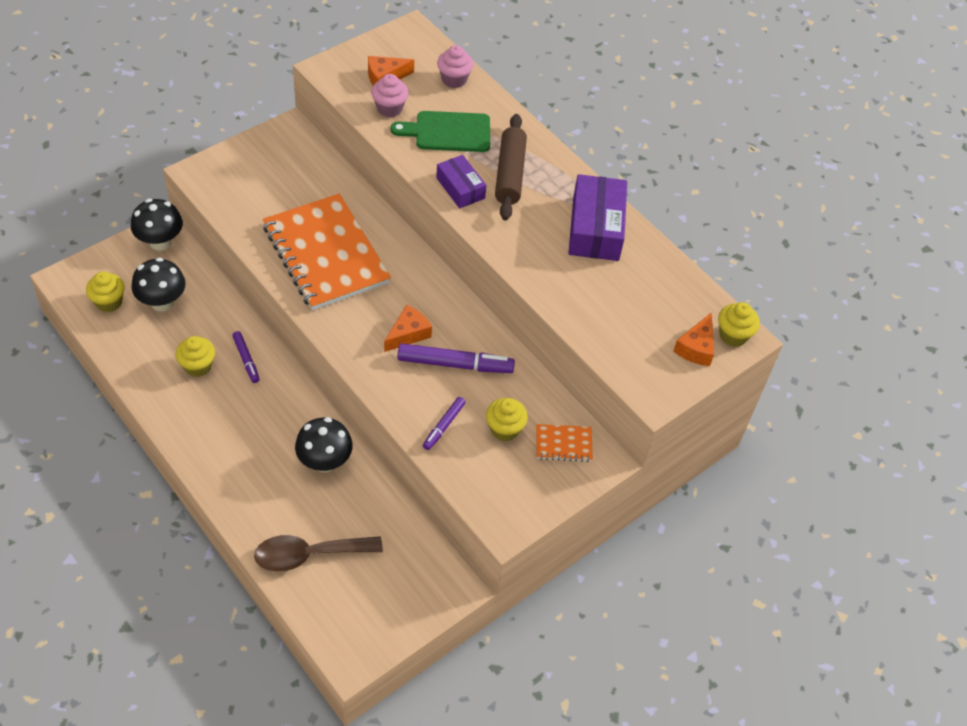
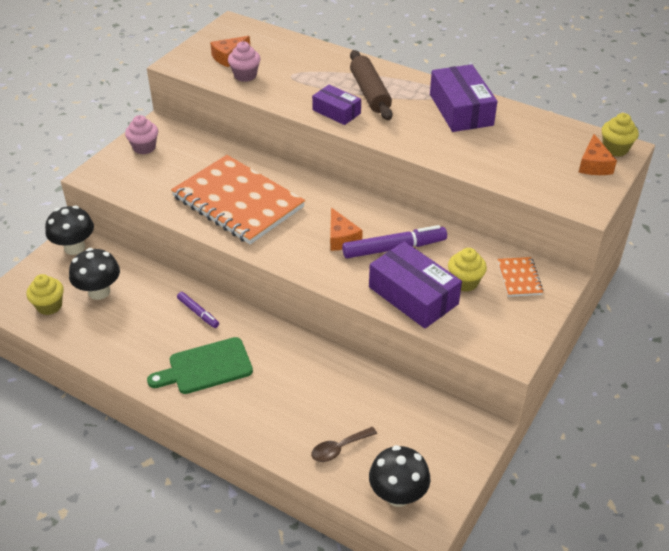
camera: 15 degrees left, 10 degrees down
(198, 366) = (157, 331): yellow cupcake -> none
(309, 555) = (339, 448): brown spoon -> brown spoon, size x0.59
(324, 461) = (311, 369): black mushroom -> black mushroom (398, 495)
(408, 334) = (341, 238): orange cheese -> orange cheese turned 135 degrees clockwise
(443, 426) = (413, 295): purple marker -> purple box
(448, 132) = (302, 79): green cutting board -> green cutting board (206, 367)
(454, 79) = (285, 45): pink cupcake -> pink cupcake (144, 147)
(563, 444) = (519, 278): orange notebook -> orange notebook turned 75 degrees counterclockwise

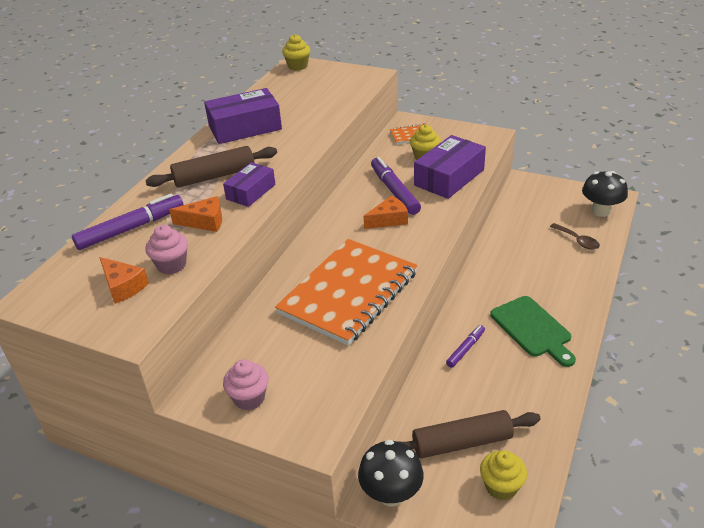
camera: 95 degrees left, 5 degrees down
(99, 292) = (462, 443): black mushroom -> brown rolling pin
(302, 56) = (131, 228): none -> purple marker
(594, 165) = (320, 73): orange cheese -> orange cheese (204, 221)

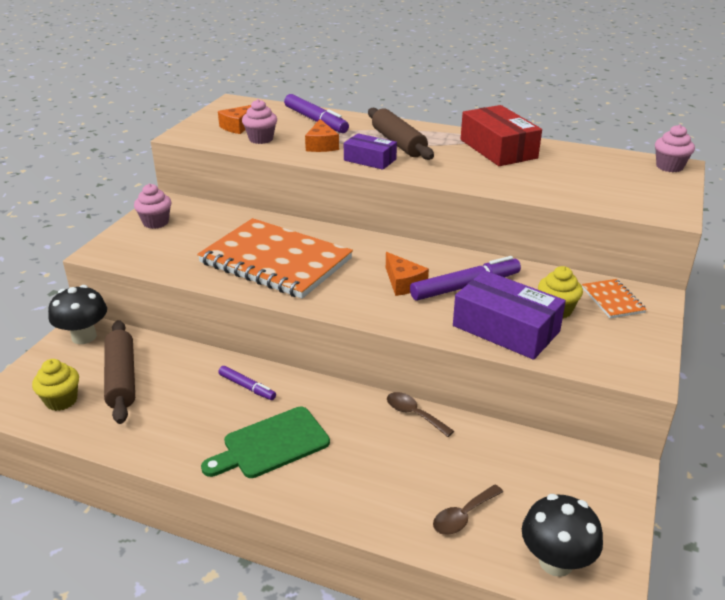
camera: 85 degrees right, 5 degrees down
(245, 127) = (498, 149): purple box -> red box
(297, 66) = (669, 167): yellow cupcake -> pink cupcake
(487, 257) = (414, 414): none -> brown spoon

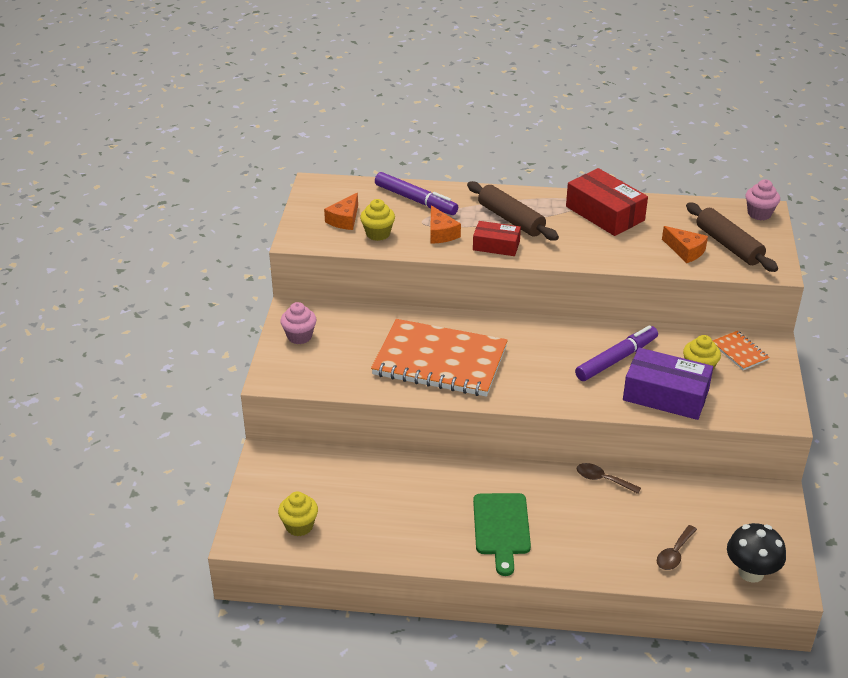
camera: 15 degrees left, 5 degrees up
(84, 336) = (275, 462): black mushroom -> none
(121, 378) = (338, 496): brown rolling pin -> brown rolling pin (728, 245)
(247, 387) = (453, 482): purple marker -> none
(261, 139) = (378, 234): pink cupcake -> yellow cupcake
(271, 444) = (501, 528): green cutting board -> green cutting board turned 45 degrees counterclockwise
(370, 160) = (496, 245): purple box -> red box
(403, 283) = (563, 365): orange cheese -> orange cheese (685, 251)

